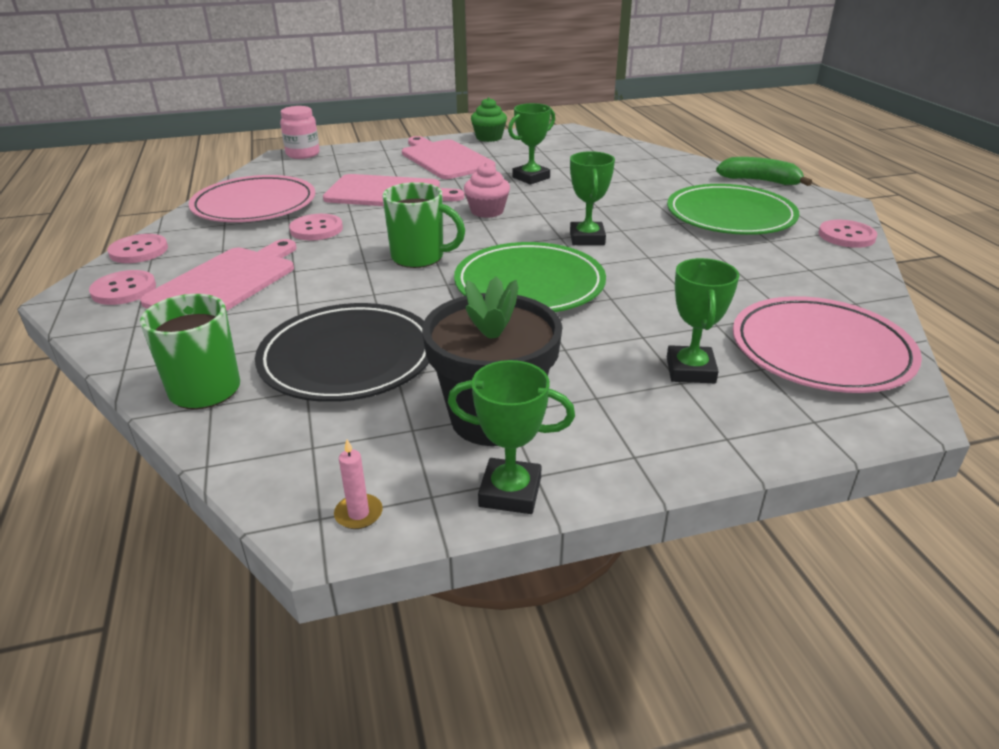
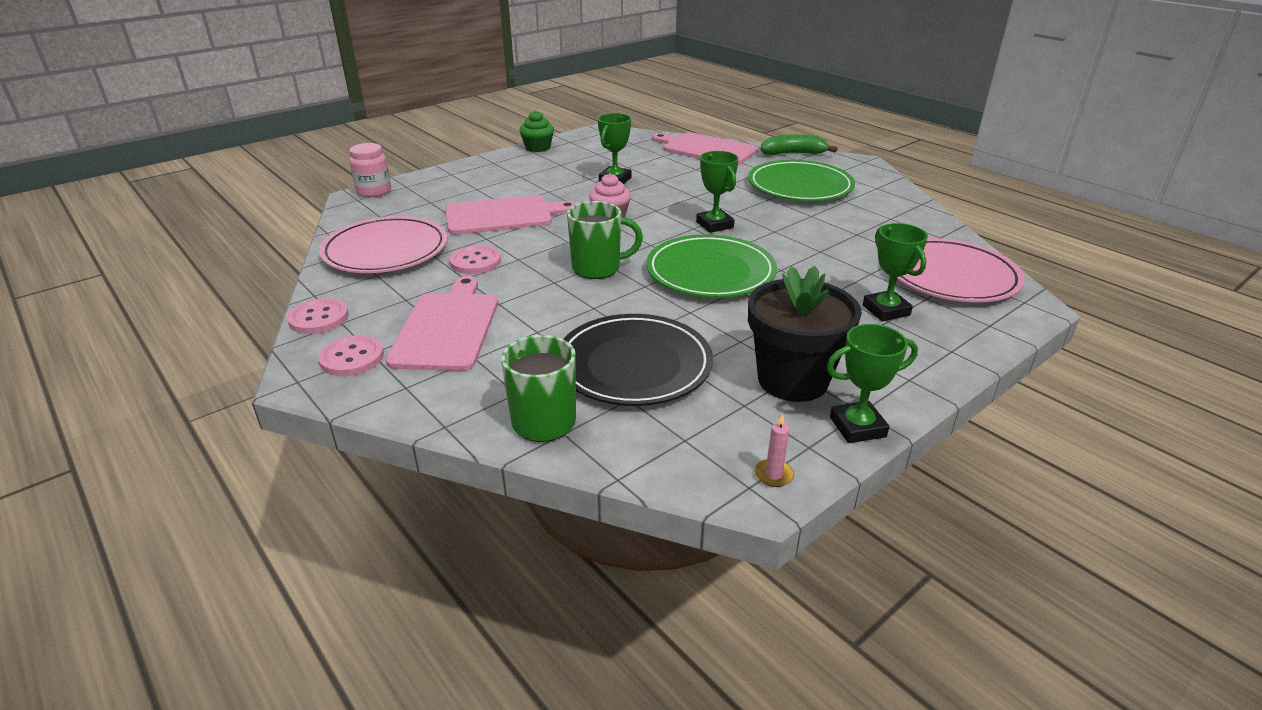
camera: 25 degrees left, 0 degrees up
(445, 159) = (520, 174): pink cutting board -> pink cutting board (706, 149)
(846, 236) = (890, 188): pink button -> none

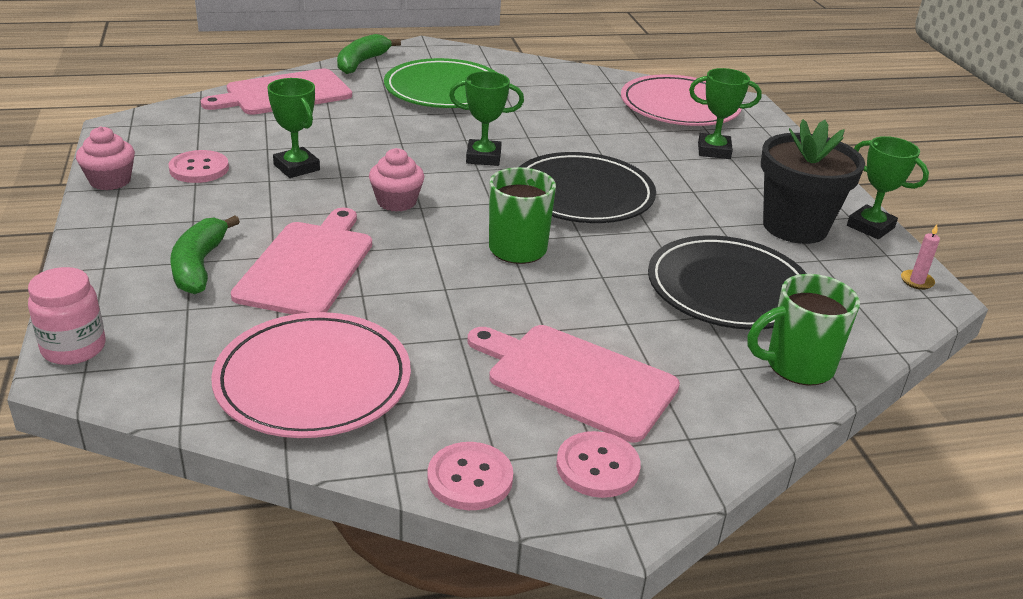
camera: 65 degrees left, 0 degrees up
(474, 191) = (199, 266): none -> green banana
(475, 262) = (423, 319): pink button -> pink button (199, 169)
(538, 148) = (110, 181): green cupcake -> pink cupcake
(710, 272) = (582, 194): green plate -> black plate
(857, 427) = (870, 227): green trophy -> green trophy turned 60 degrees counterclockwise

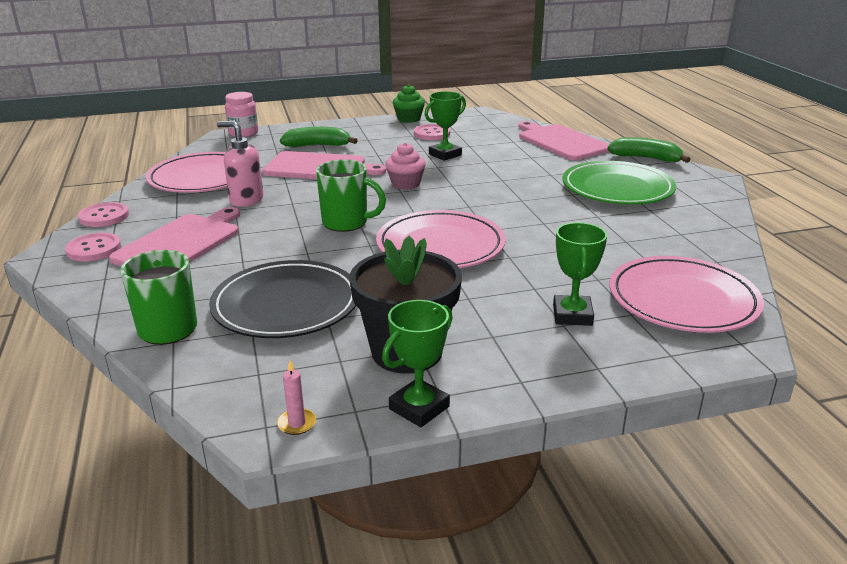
camera: 90 degrees right, 5 degrees down
(110, 181) = (409, 119): pink cupcake -> green cupcake
(427, 329) = (246, 200): none -> pink soap dispenser
(483, 157) = (491, 207): green trophy -> none
(582, 194) = (440, 245): black plate -> pink plate

